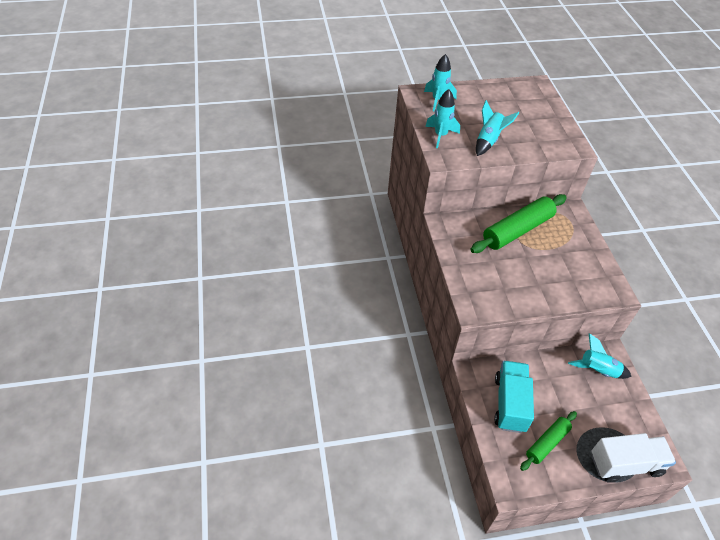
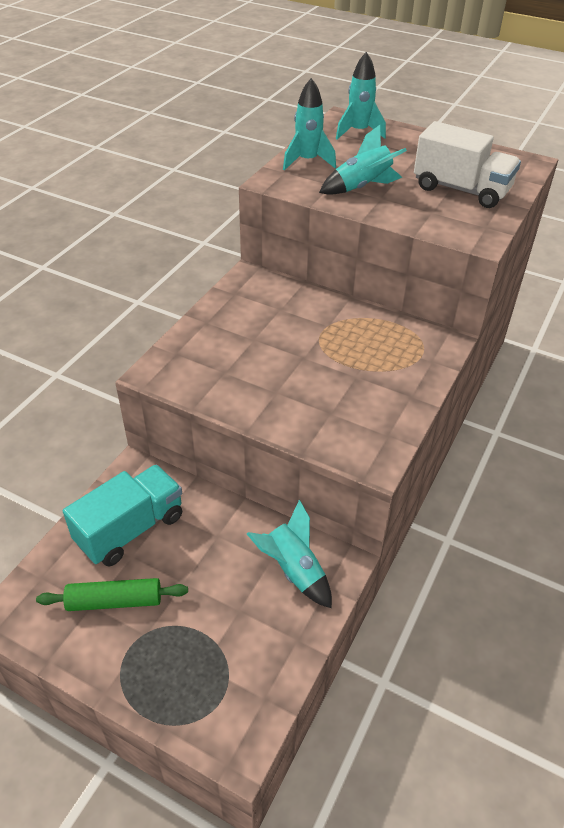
camera: 40 degrees right, 5 degrees down
(517, 230) = (332, 327): green rolling pin -> none
(625, 464) = (180, 703): white truck -> white truck (461, 190)

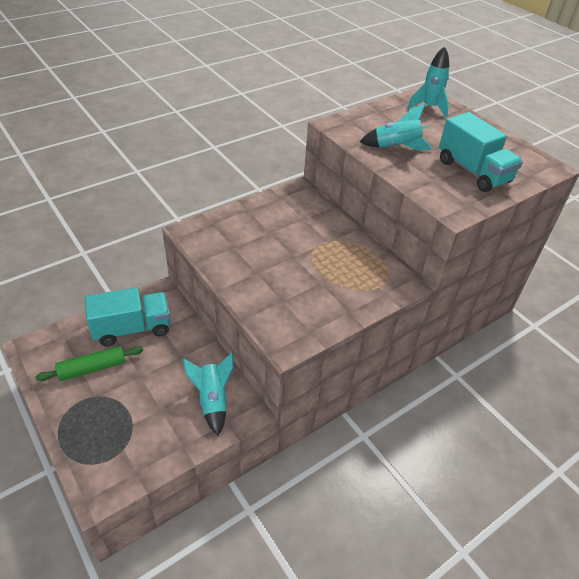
camera: 25 degrees right, 0 degrees up
(114, 601) = (92, 368): green rolling pin -> green rolling pin turned 45 degrees counterclockwise
(307, 161) = (372, 118): turquoise rocket -> none
(461, 190) = (473, 171): white truck -> turquoise truck

